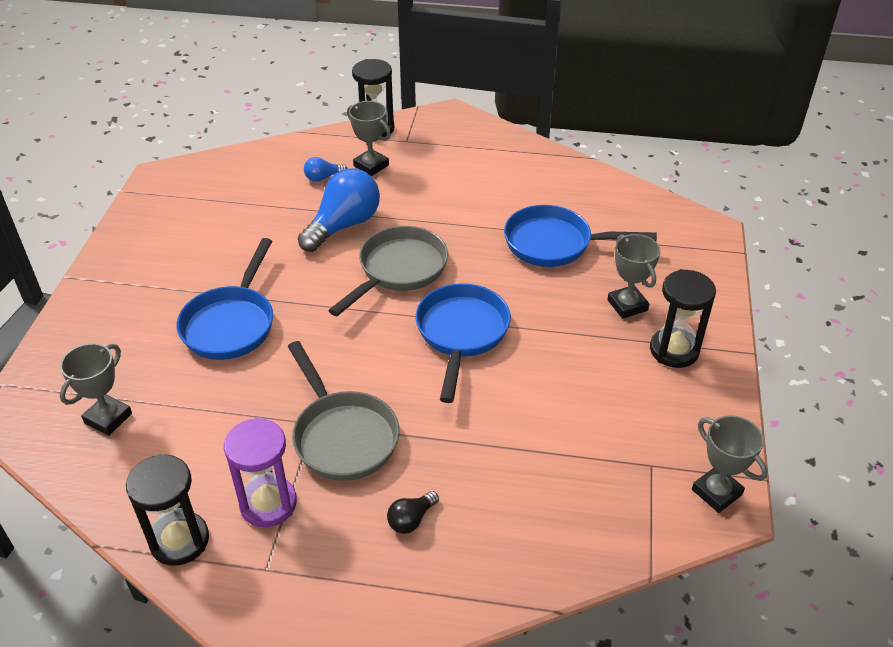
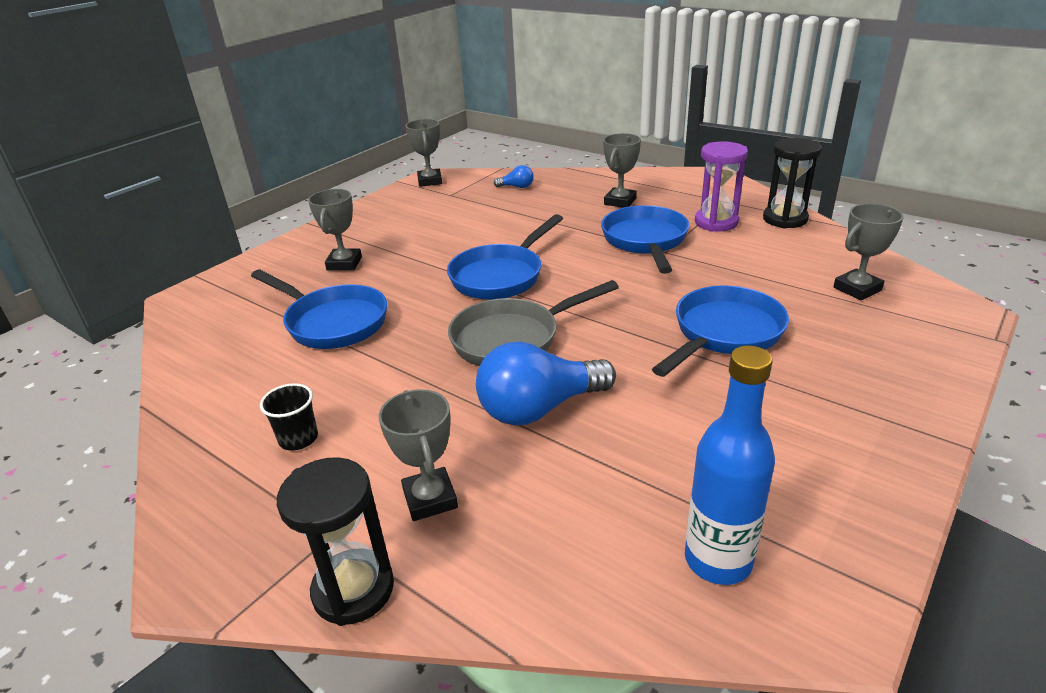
camera: 150 degrees left, 10 degrees down
(213, 182) = (718, 560): none -> blue bottle
(323, 177) = (520, 501): blue light bulb -> blue light bulb (517, 187)
(342, 436) = (645, 241): grey pan -> blue pan
(411, 519) = (620, 201): black light bulb -> grey trophy
(474, 169) = (298, 438): none -> black cup
(674, 350) = (355, 233): black hourglass -> none

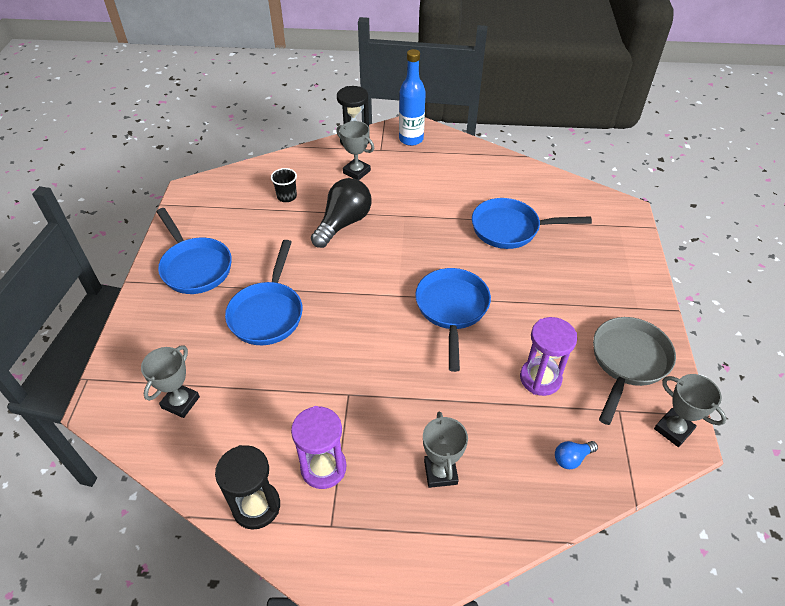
camera: 145 degrees right, 15 degrees up
(298, 438) = (438, 170): black cup -> black cup (287, 196)
(344, 263) = (575, 277): grey trophy -> none
(483, 219) = (540, 378): none -> purple hourglass
(513, 339) = (393, 259): grey pan -> grey pan (627, 362)
(539, 408) = (343, 223): blue light bulb -> black light bulb
(645, 241) = (373, 403): blue pan -> blue pan (195, 267)
(718, 560) = (233, 192): blue bottle -> blue bottle (411, 139)

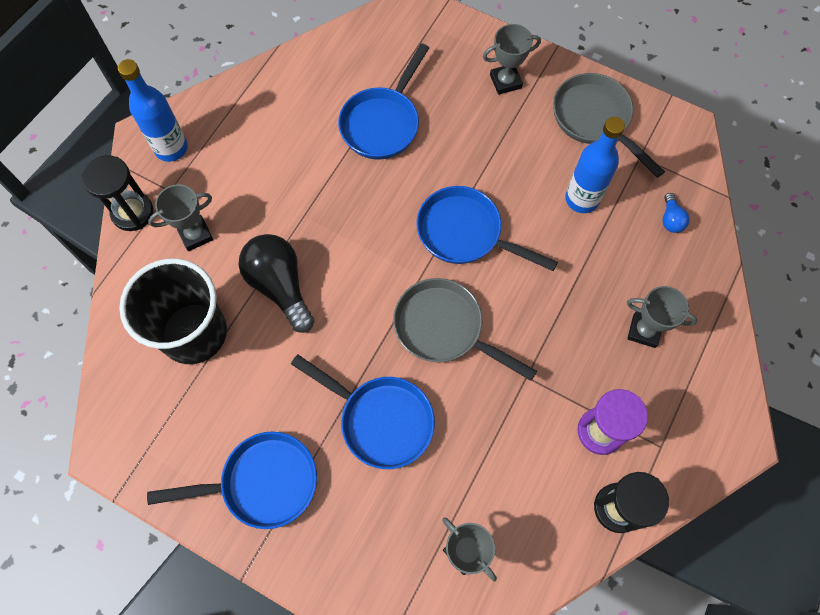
camera: 65 degrees left, 20 degrees up
(287, 196) = (194, 333): black cup -> black cup, size x2.47
(361, 325) = (444, 329): none -> grey pan
(540, 378) = (582, 199): purple hourglass -> blue bottle
(673, 429) = (674, 128): grey trophy -> grey trophy (505, 81)

